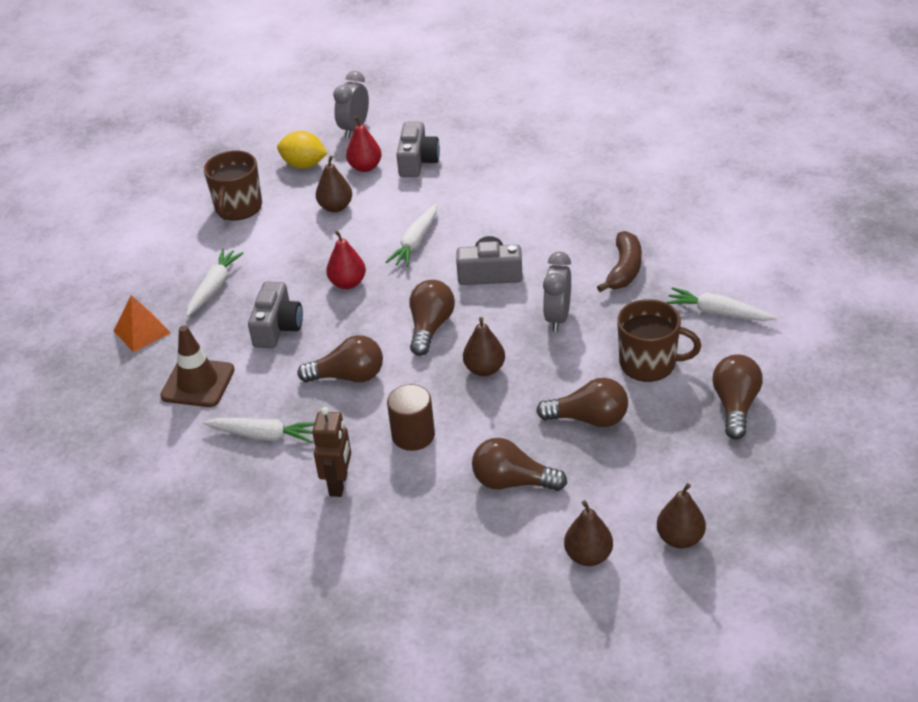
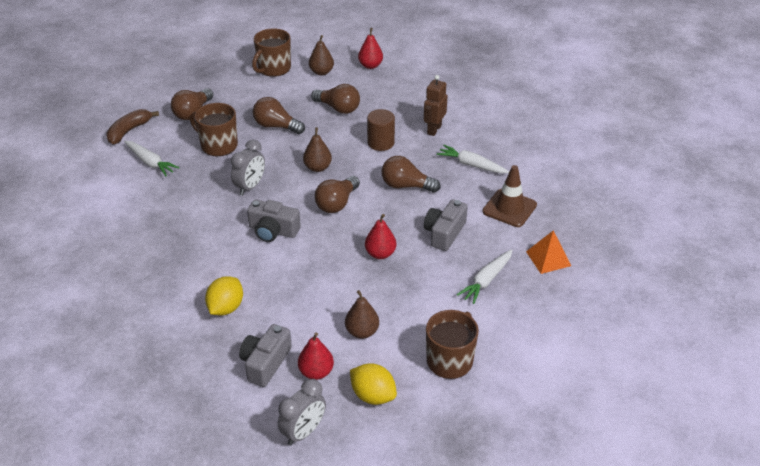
camera: 165 degrees left, 0 degrees up
(415, 243) = (312, 274): white carrot -> none
(487, 190) = (226, 308): none -> yellow lemon
(507, 601) = (370, 65): none -> red pear
(624, 270) = (180, 207): brown banana -> brown banana (129, 131)
(680, 538) = (273, 68): brown pear -> brown mug

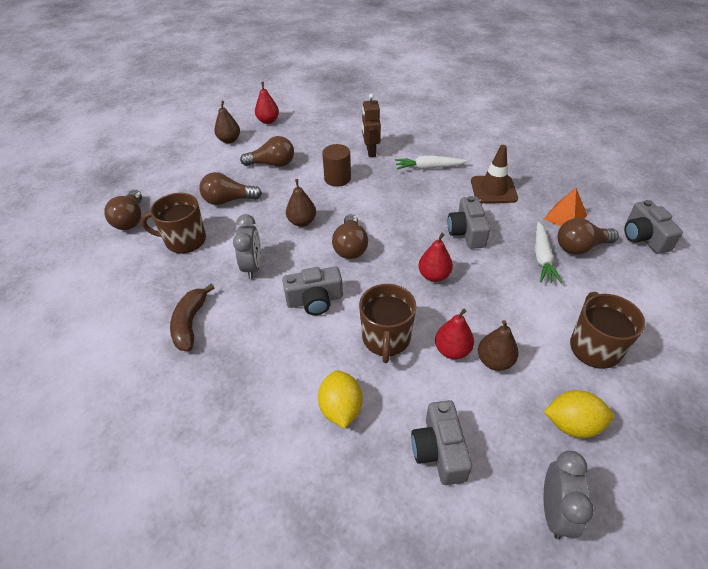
camera: 30 degrees left, 5 degrees up
(129, 131) = (71, 264): brown banana -> brown banana (190, 323)
(150, 162) = (122, 287): white carrot -> none
(273, 68) = (181, 152): brown mug -> brown mug (386, 338)
(316, 372) = (497, 430): red pear -> red pear (452, 350)
(406, 186) = (394, 206): brown light bulb -> brown light bulb (580, 247)
(602, 306) = (644, 237): none -> grey camera

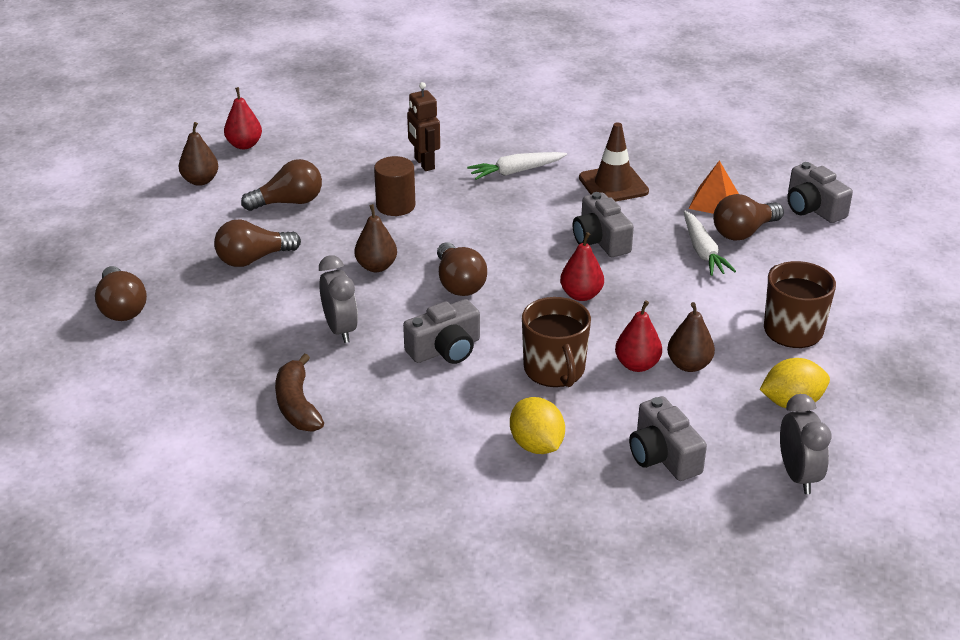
camera: 20 degrees left, 10 degrees down
(184, 240) = (222, 317): brown mug -> none

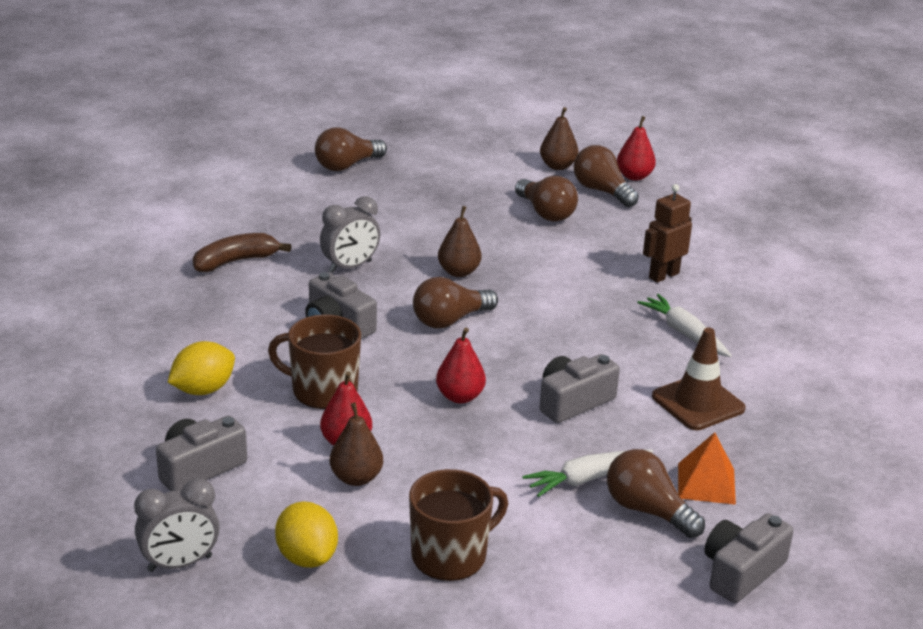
camera: 75 degrees right, 5 degrees down
(253, 259) = (443, 210): brown light bulb -> brown light bulb (602, 191)
(395, 206) = (572, 269): brown cylinder -> none
(554, 370) = (323, 390): brown mug -> brown mug turned 45 degrees clockwise

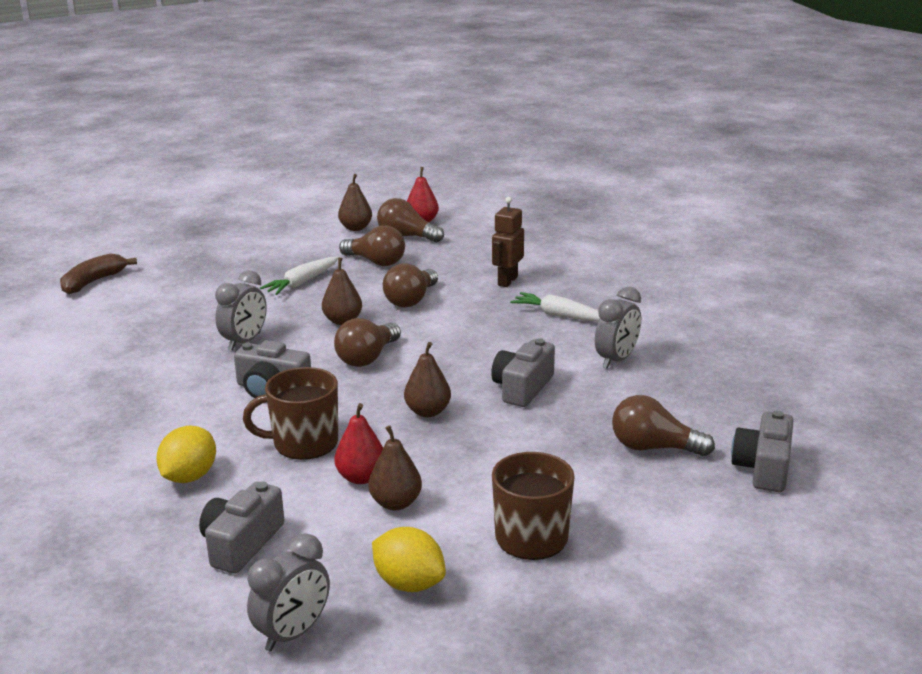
camera: 25 degrees left, 5 degrees down
(236, 261) = (133, 365): brown banana -> brown banana (93, 282)
(346, 165) = (175, 268): brown light bulb -> brown light bulb (411, 300)
(460, 397) = (427, 412): red pear -> brown pear
(586, 479) = (586, 440): white carrot -> white carrot (302, 283)
(698, 403) = (616, 360): brown traffic cone -> grey clock
(706, 483) = (677, 414): orange pyramid -> none

